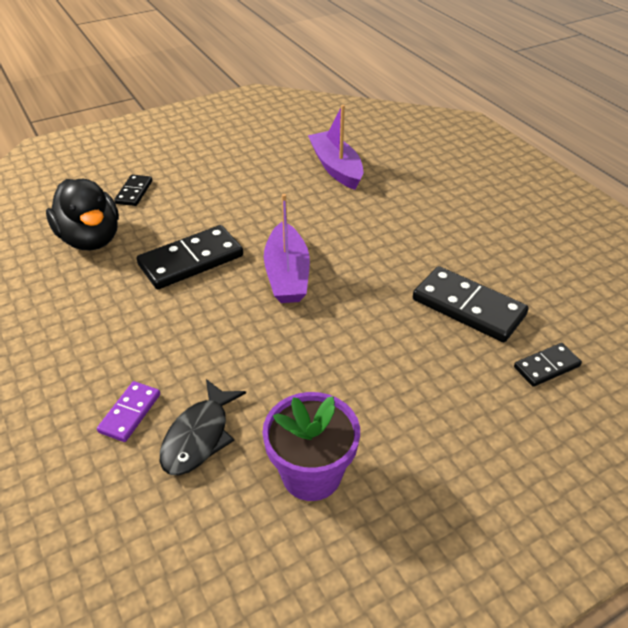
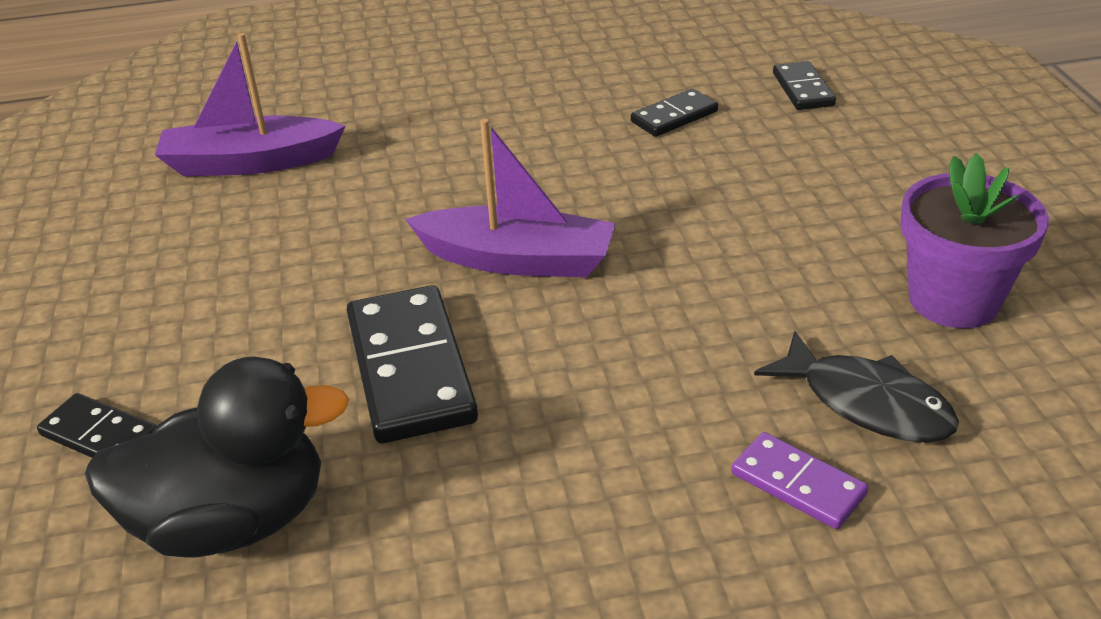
camera: 70 degrees left, 5 degrees down
(468, 307) = (674, 116): black domino -> black domino, size x0.55

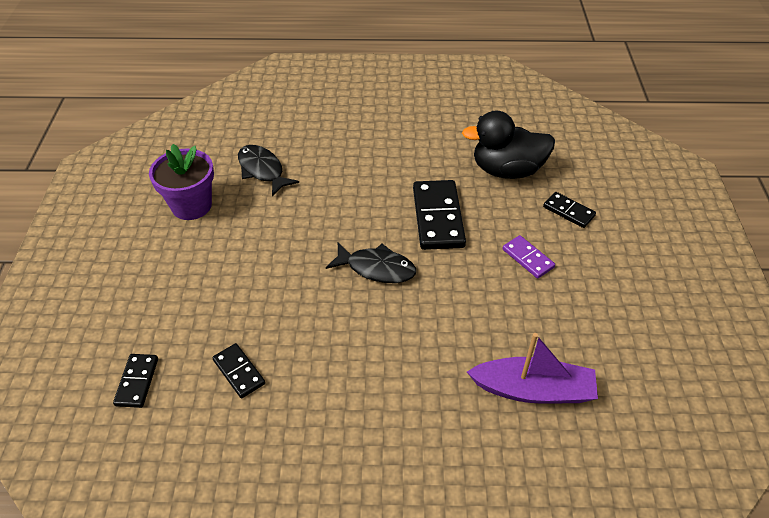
camera: 170 degrees left, 10 degrees up
(518, 260) = (376, 268): purple boat -> black fish
(674, 116) = (239, 372): black domino -> black domino turned 75 degrees clockwise
(798, 484) = (306, 149): purple domino -> purple domino (527, 258)

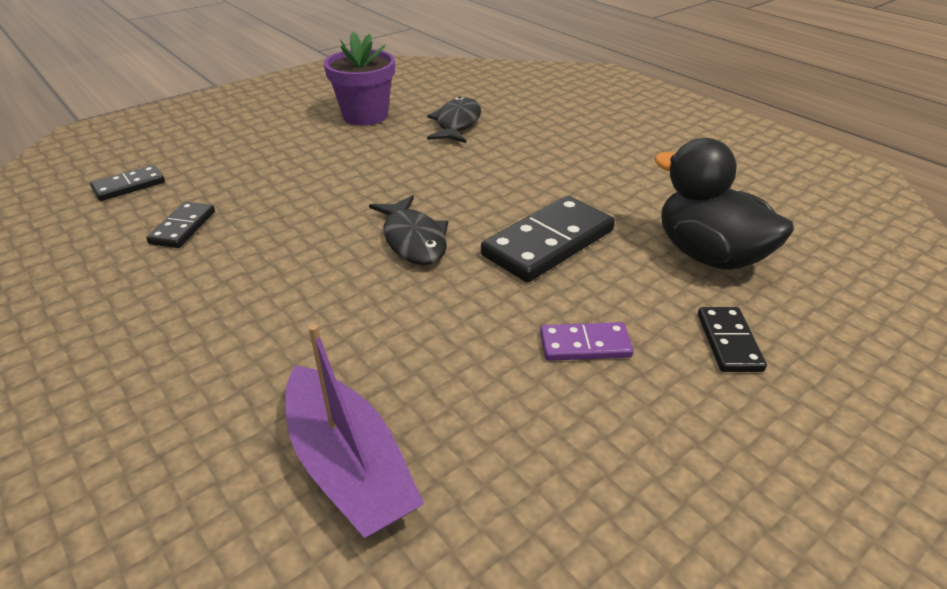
camera: 50 degrees right, 10 degrees down
(527, 258) = (585, 345): purple domino -> purple domino turned 75 degrees clockwise

